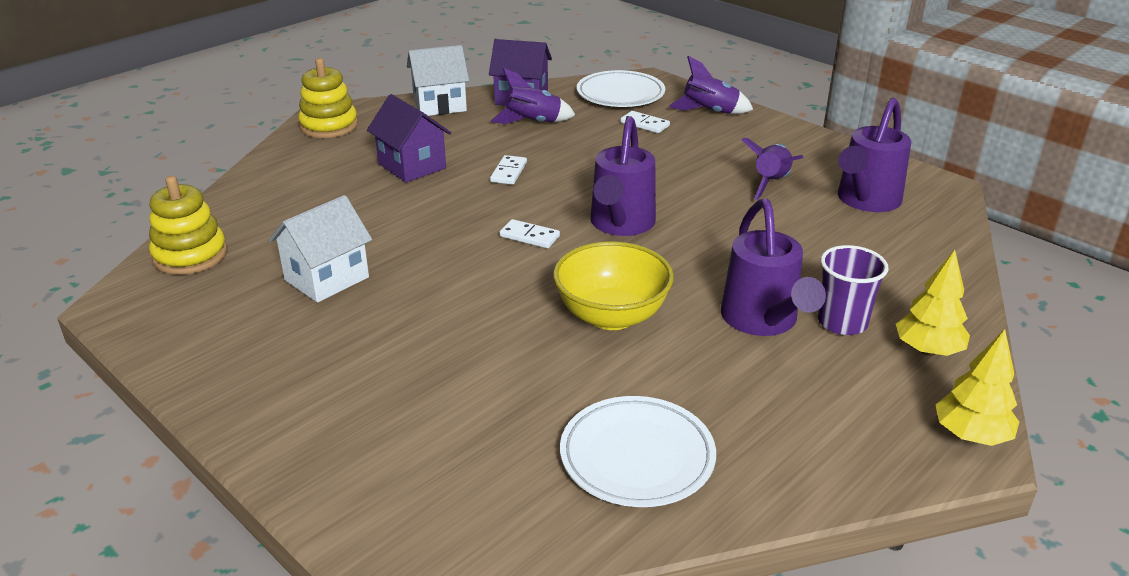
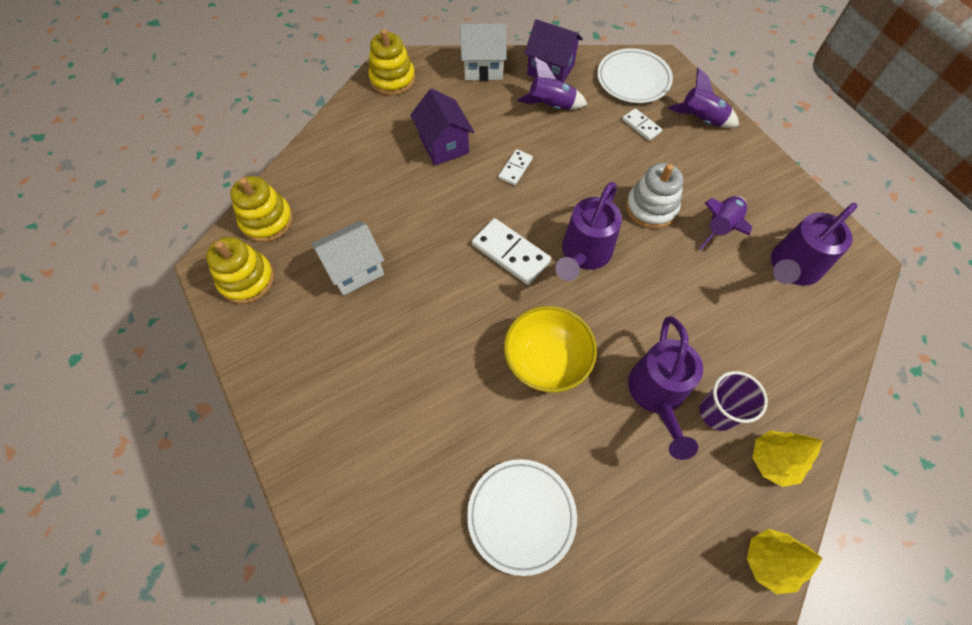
camera: 15 degrees right, 30 degrees up
(173, 310) = (247, 280): none -> yellow stacking toy
(529, 236) = (511, 253): white domino -> white domino, size x1.75
(684, 180) = (651, 208): none -> white stacking toy

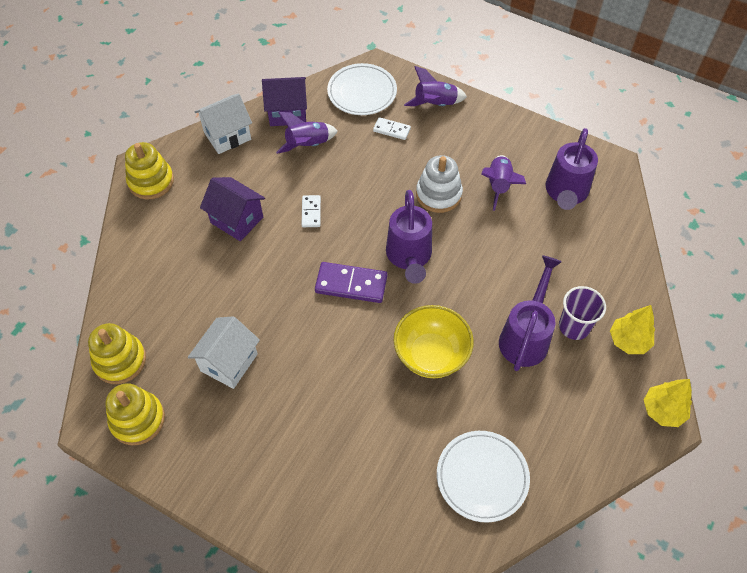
camera: 30 degrees left, 5 degrees down
(511, 253) = (351, 284): white domino -> purple domino
(657, 395) = (526, 336): purple watering can -> purple watering can turned 135 degrees counterclockwise

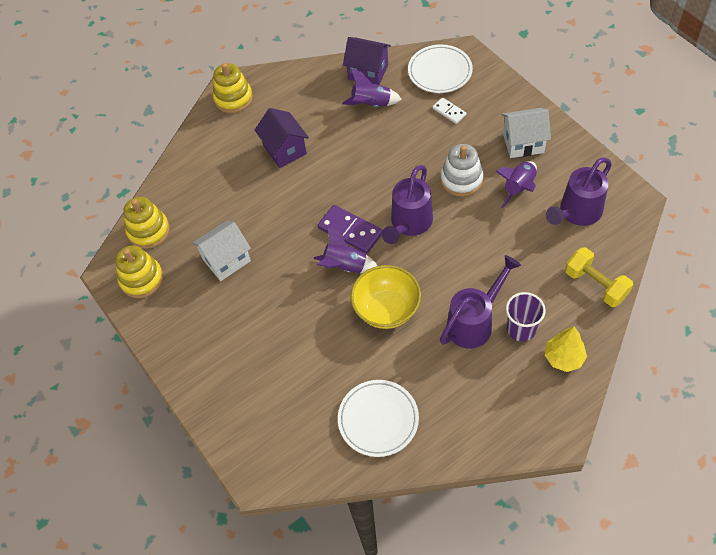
camera: 30 degrees right, 0 degrees up
(227, 136) = (310, 78): white house -> white house (523, 143)
(311, 212) = (346, 162): white domino -> none
(435, 104) = (499, 100): purple rocket -> purple rocket (345, 266)
(619, 257) = (595, 284): none -> yellow dumbbell
(662, 410) = (561, 425): yellow tree -> none

